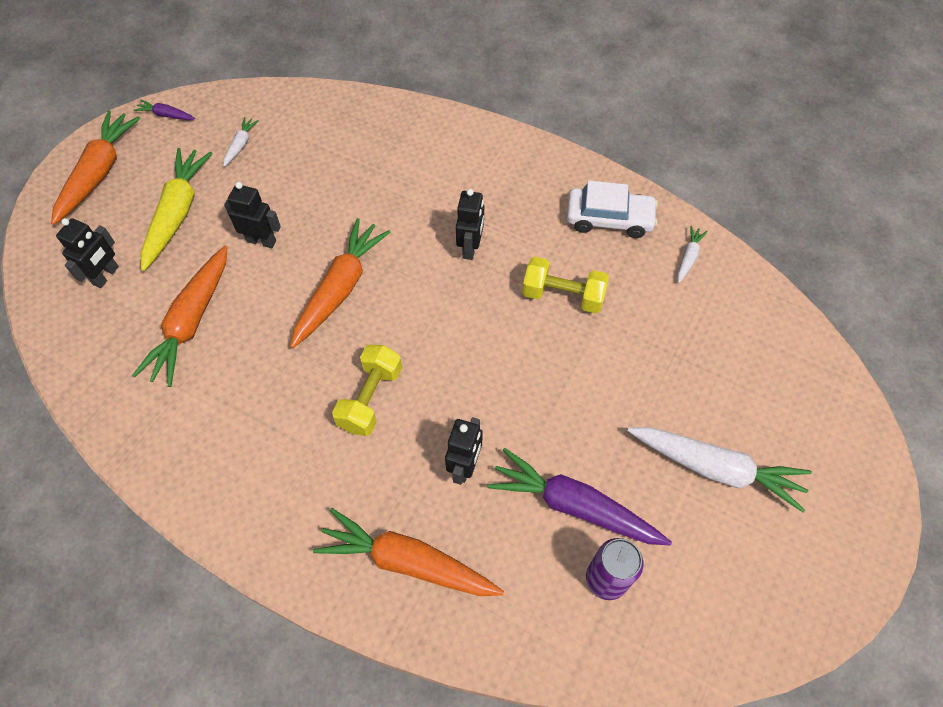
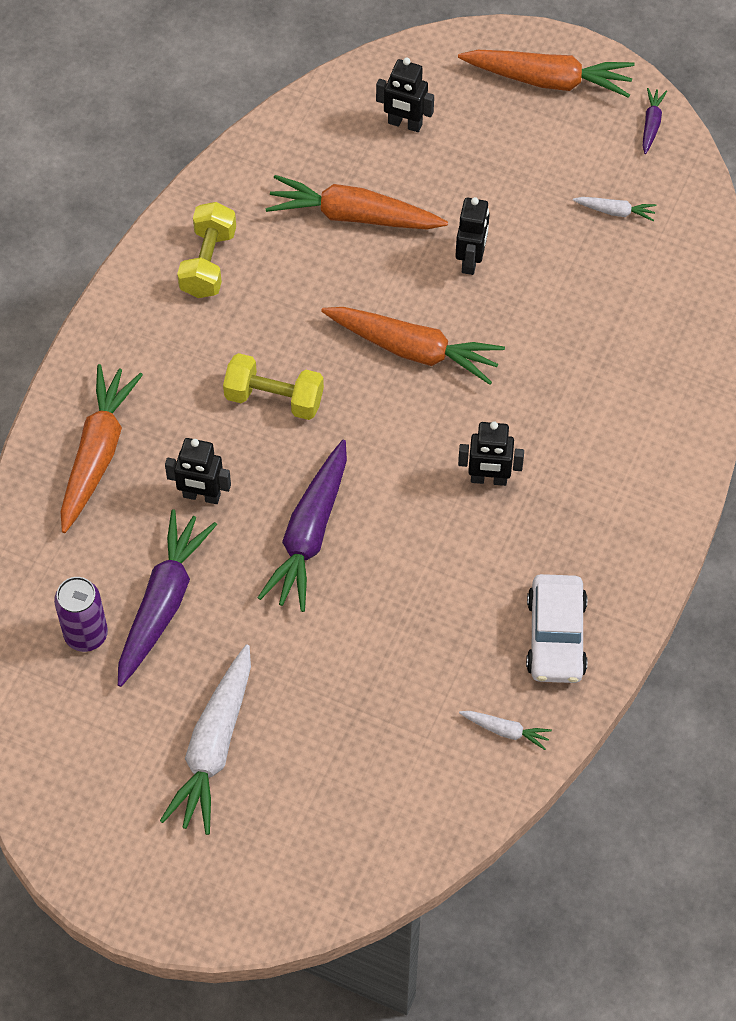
camera: 85 degrees right, 0 degrees up
(177, 213) = (500, 170): yellow carrot -> none
(511, 379) = (309, 534): none -> purple carrot
(563, 296) = (429, 585): yellow dumbbell -> yellow dumbbell (208, 263)

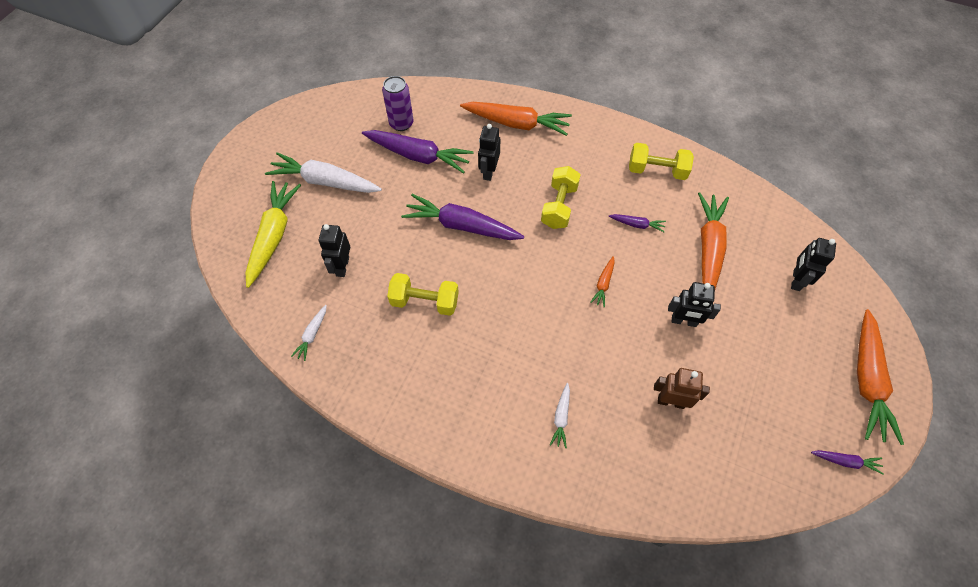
camera: 90 degrees right, 0 degrees up
(310, 299) = (637, 225): none -> purple carrot
(326, 814) = (274, 236): none -> yellow carrot
(413, 350) = (603, 284): orange carrot -> orange carrot, size x0.46
(446, 580) = (425, 301): none -> yellow dumbbell
(488, 479) = (502, 329): black robot -> black robot (342, 266)
(556, 636) = (378, 369): white car -> none
(586, 289) = (671, 401): none -> brown robot
(615, 211) = (748, 427): white carrot -> white carrot (561, 417)

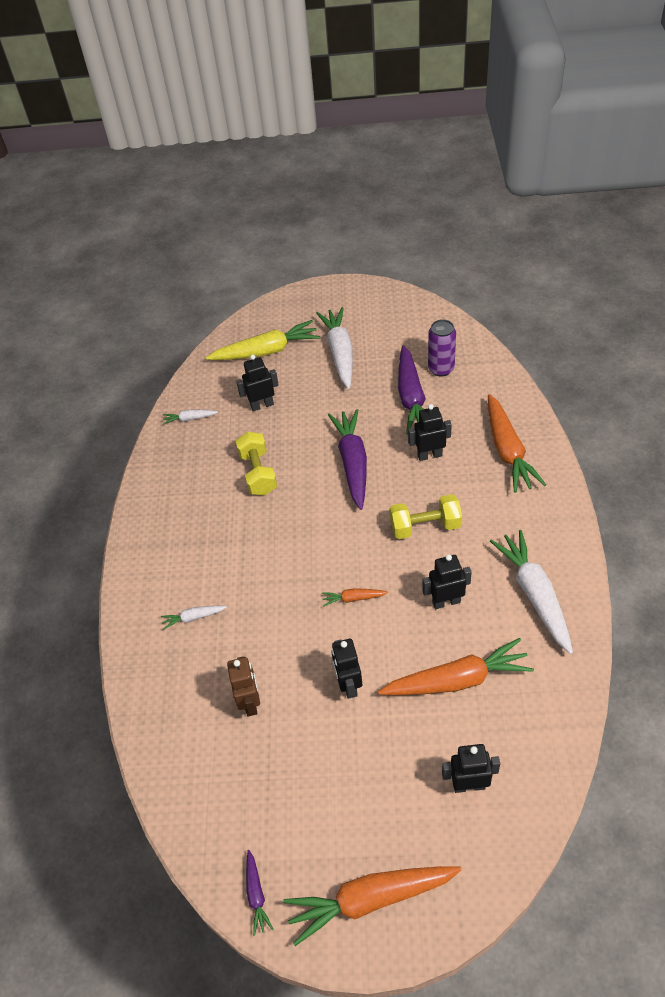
camera: 70 degrees right, 10 degrees down
(637, 225) = (446, 602): purple carrot -> black robot
(656, 171) = (534, 594): yellow dumbbell -> white carrot

